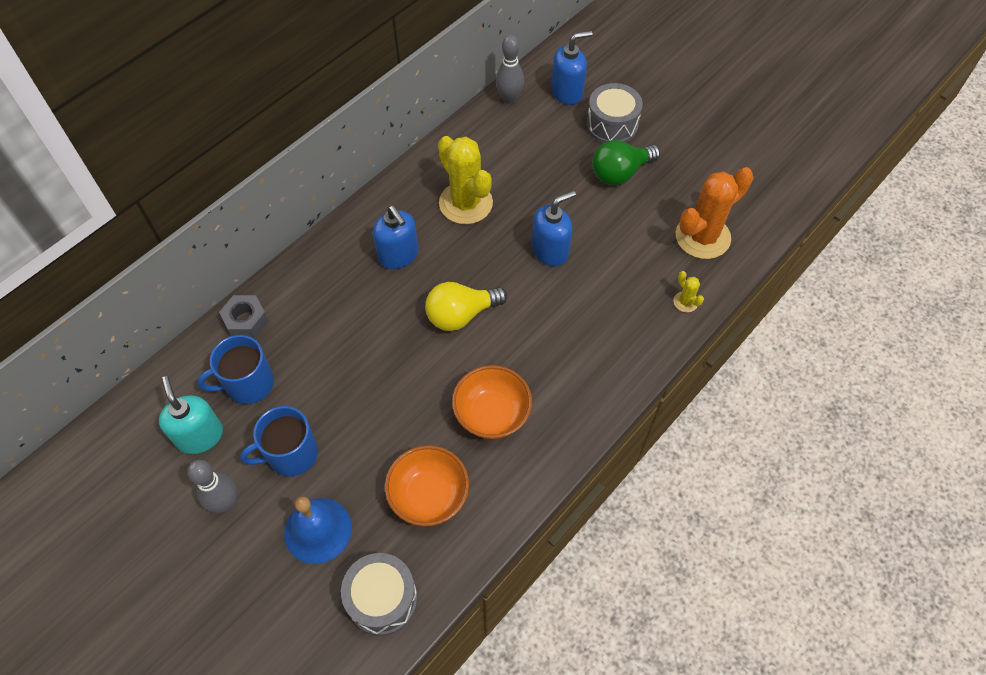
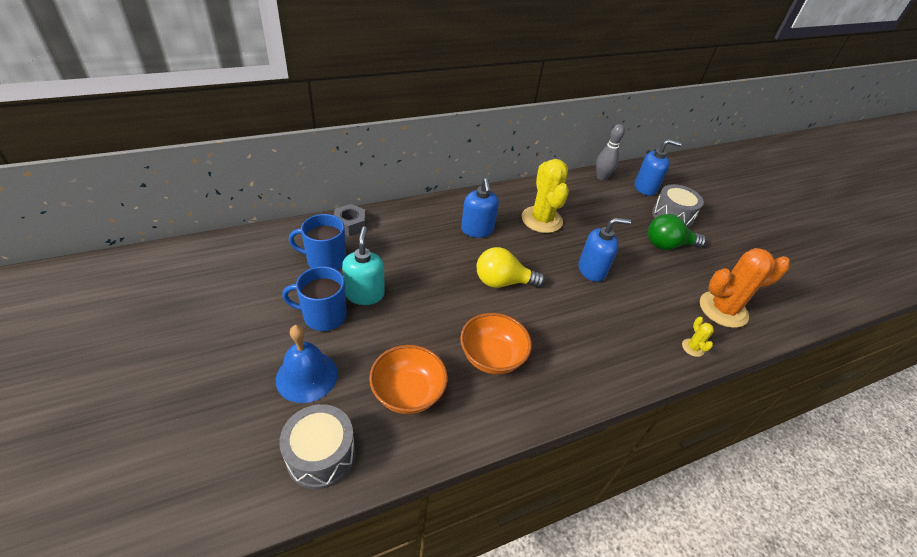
camera: 20 degrees right, 15 degrees down
(200, 436) = (270, 276): turquoise soap dispenser -> turquoise soap dispenser (365, 294)
(226, 503) = (255, 326): grey bowling pin -> none

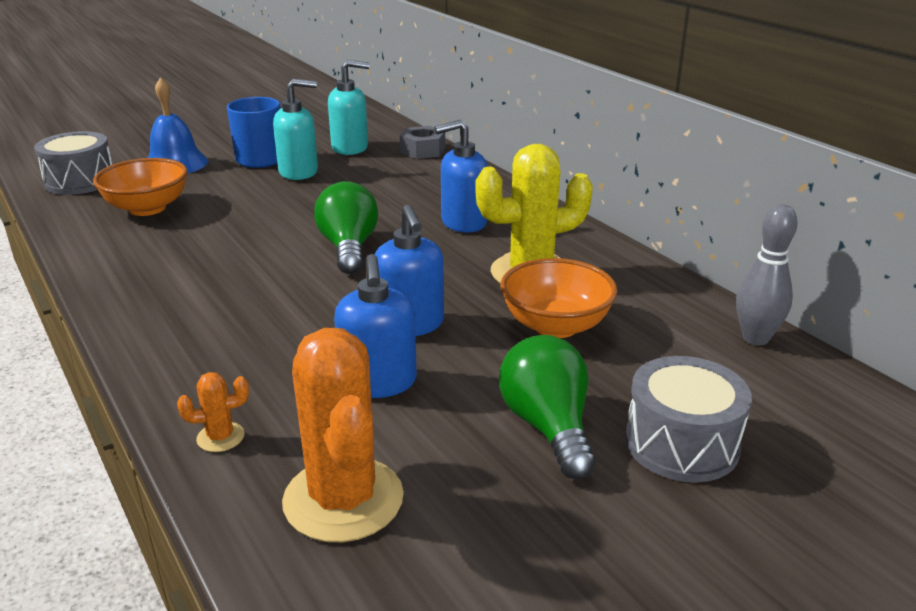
camera: 85 degrees right, 15 degrees down
(325, 260) = (350, 148): blue mug -> turquoise soap dispenser
(492, 357) = (199, 249): orange bowl -> orange bowl (555, 326)
(503, 282) = (349, 248): yellow light bulb -> green light bulb
(645, 188) = (778, 404): blue soap dispenser -> blue soap dispenser (378, 382)
(692, 348) = (220, 437): yellow cactus -> orange cactus

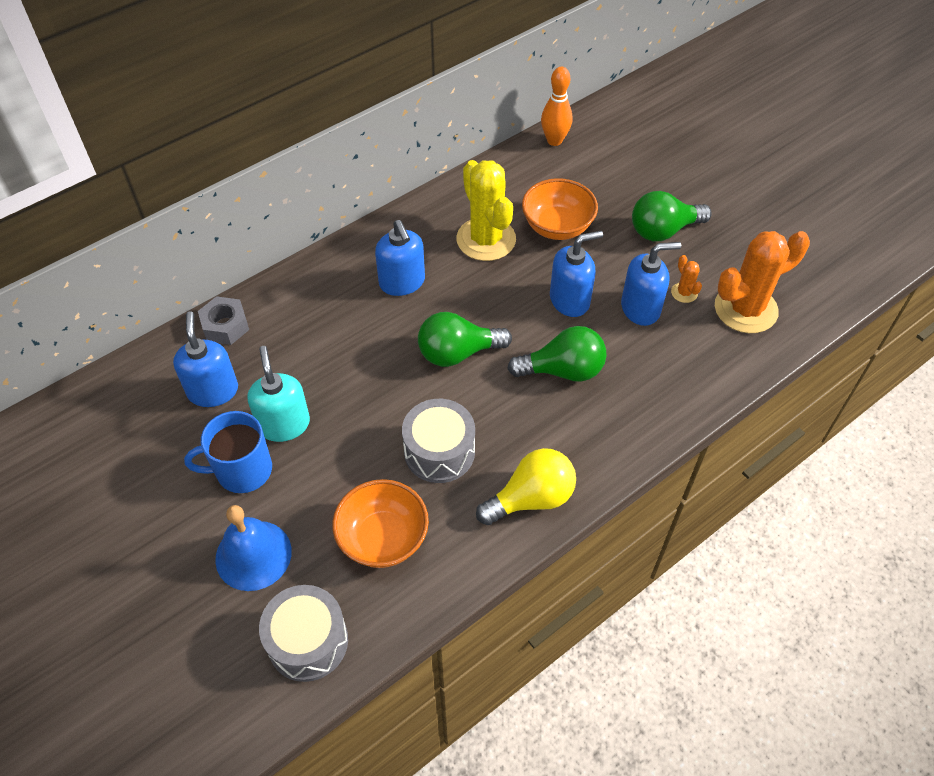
camera: 95 degrees left, 25 degrees up
(129, 278) = (531, 498): none -> yellow light bulb
(220, 437) = (713, 375): orange cactus -> orange cactus (684, 293)
(293, 310) = (563, 370): none -> green light bulb
(350, 148) = (213, 391): turquoise soap dispenser -> blue soap dispenser
(681, 444) = (663, 180): grey drum -> grey drum (439, 451)
(755, 338) = (554, 140): grey bowling pin -> orange bowling pin

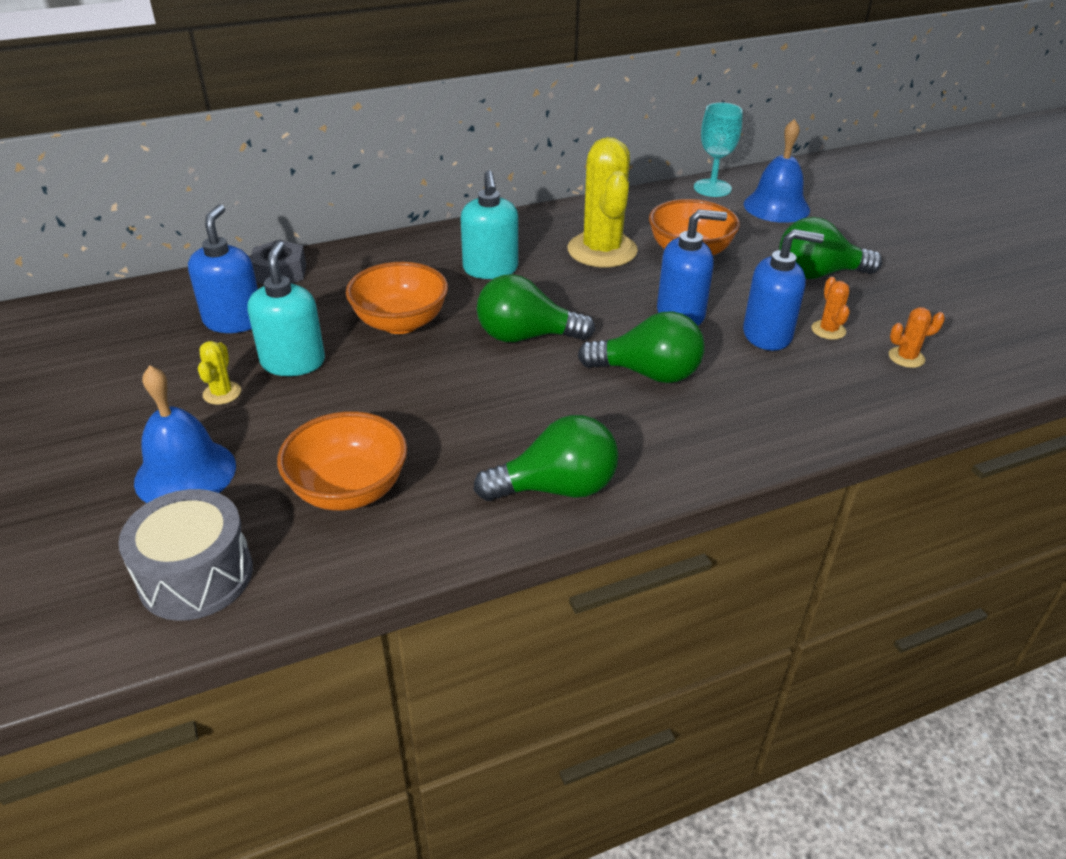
camera: 15 degrees right, 15 degrees down
(242, 470) = (222, 393): blue mug -> yellow cactus
(352, 361) = (400, 322): none -> orange bowl
(402, 282) = (490, 269): blue soap dispenser -> turquoise soap dispenser
(439, 451) = (461, 420): grey drum -> none
(531, 498) = (556, 488): yellow light bulb -> green light bulb
(554, 140) = (712, 188): orange bowling pin -> turquoise goblet
(613, 154) = (776, 207): none -> blue bell
(745, 309) = (906, 357): orange cactus -> orange cactus, size x0.43

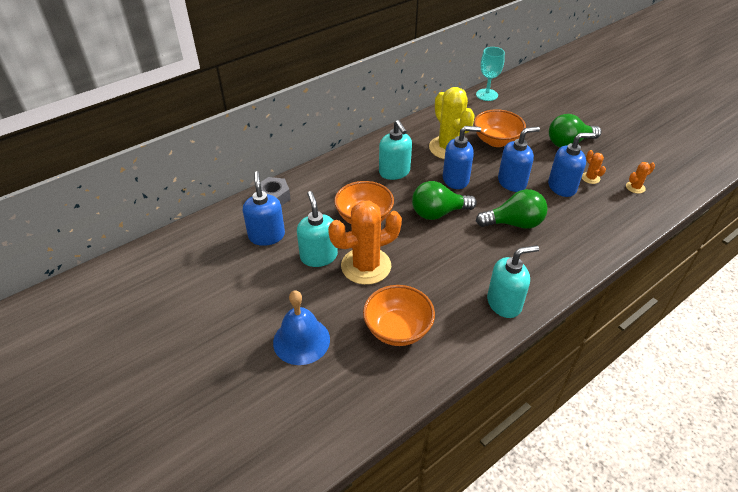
camera: 15 degrees left, 5 degrees up
(196, 575) = (347, 400): grey drum -> none
(222, 393) = (290, 285): yellow cactus -> none
(358, 389) = (366, 266): none -> orange cactus
(556, 488) = (504, 303): green light bulb -> turquoise soap dispenser
(586, 295) = (456, 179): none -> blue soap dispenser
(776, 207) = (527, 102): blue bell -> none

